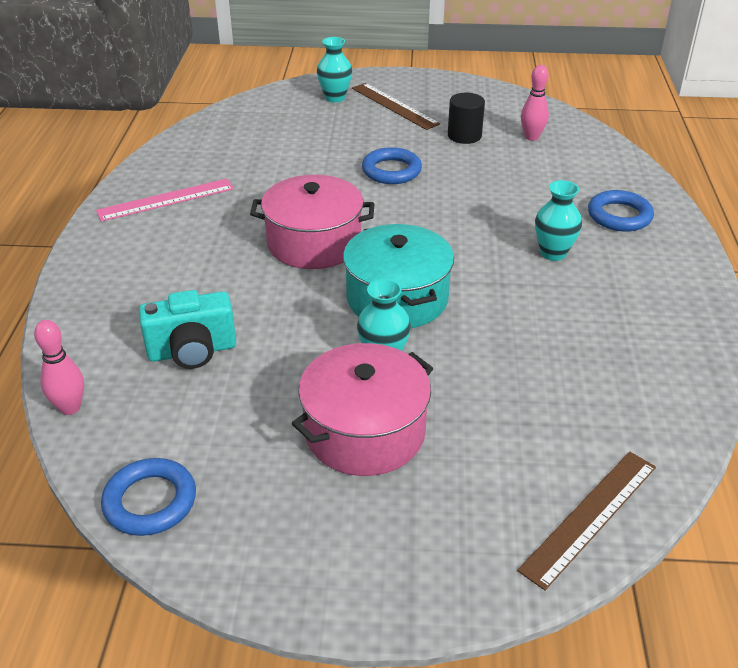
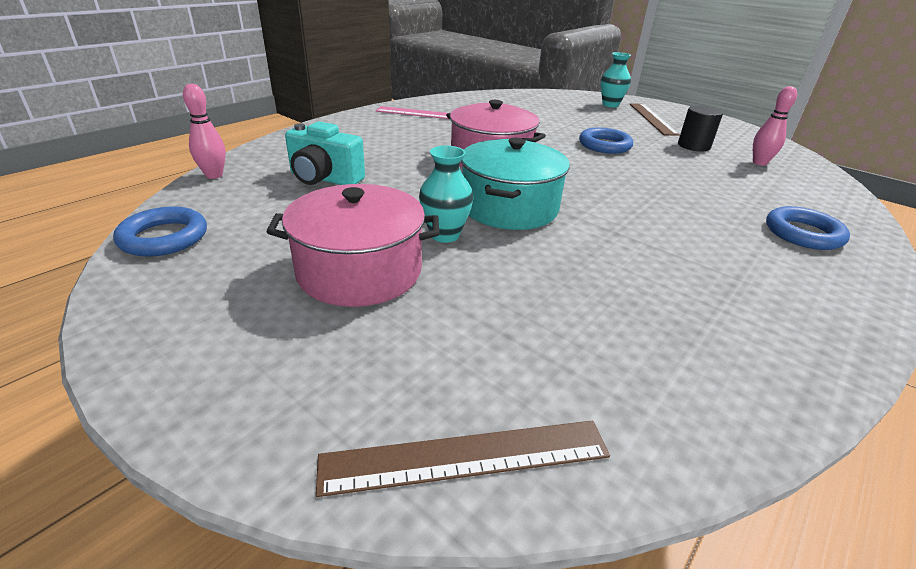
camera: 35 degrees right, 5 degrees down
(553, 253) = (695, 232): turquoise vase -> none

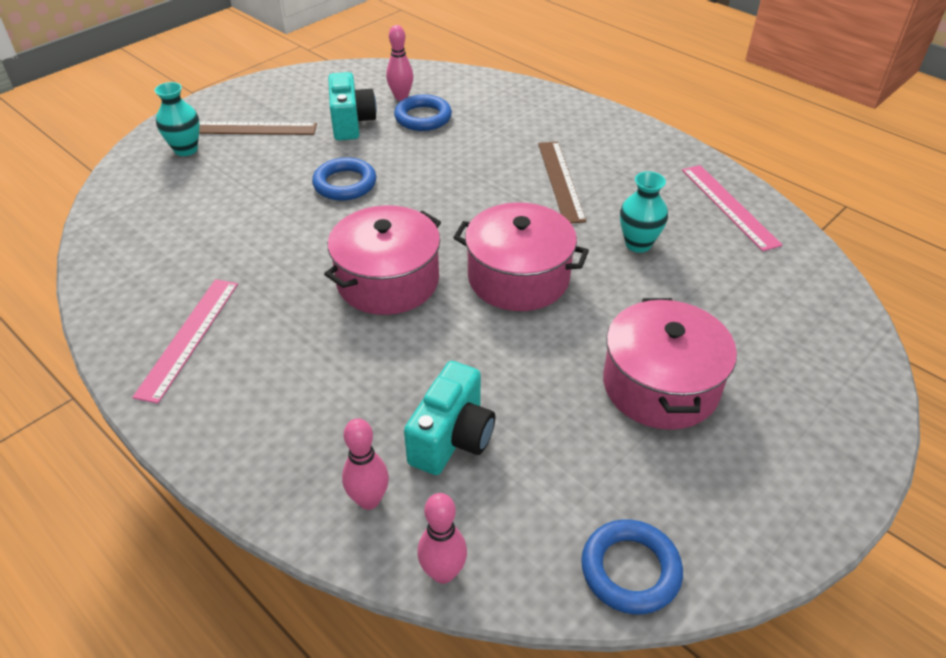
camera: 85 degrees left, 10 degrees up
(283, 156) = (369, 500): none -> pink bowling pin
(444, 235) = (584, 326): turquoise vase -> turquoise vase (638, 244)
(466, 456) = (837, 324): brown ruler -> brown ruler (560, 181)
(509, 207) = (518, 277): turquoise pot -> pink pot
(693, 146) = (351, 123): black cylinder -> turquoise camera
(732, 371) = (729, 206): none -> pink ruler
(803, 233) = (548, 122): blue ring -> blue ring (423, 117)

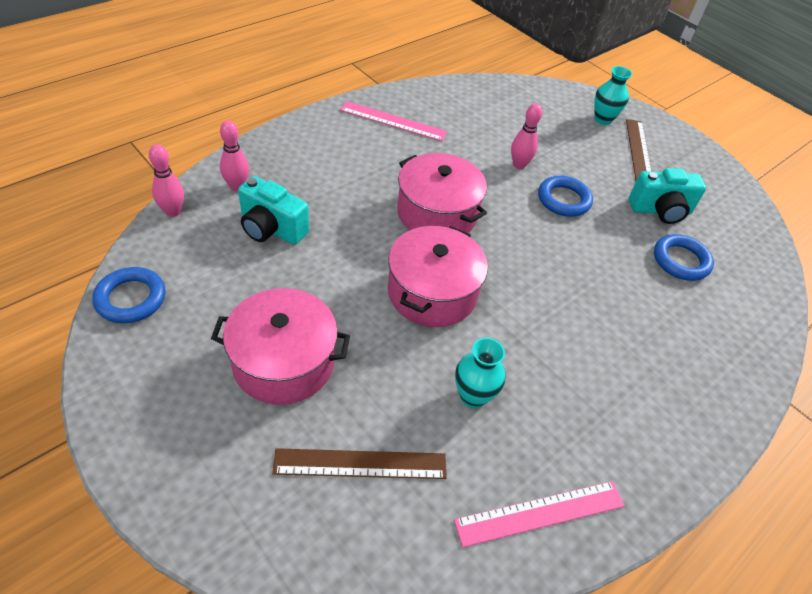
camera: 90 degrees right, 5 degrees up
(401, 97) = (716, 249): pink bowling pin -> pink bowling pin (519, 165)
(560, 181) = (580, 353): brown ruler -> brown ruler (360, 464)

